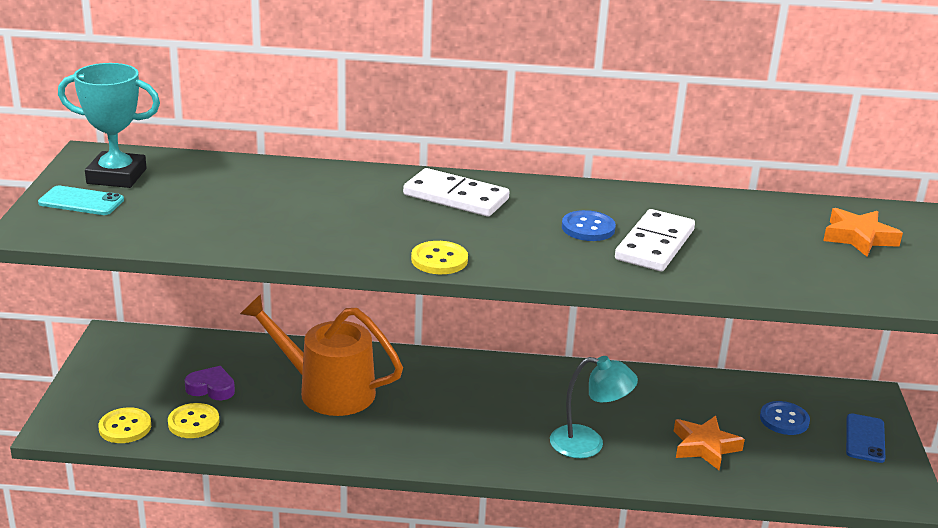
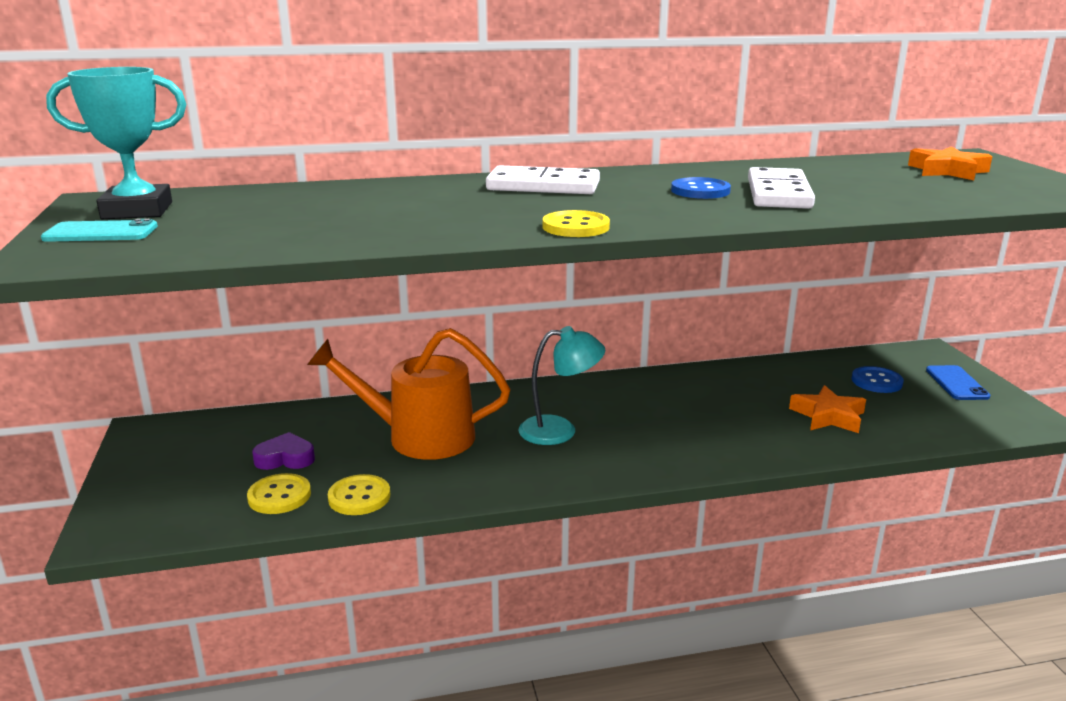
camera: 15 degrees left, 5 degrees down
(125, 427) = (194, 517): yellow button -> yellow button (359, 497)
(588, 444) = (719, 434): turquoise lamp -> turquoise lamp (560, 430)

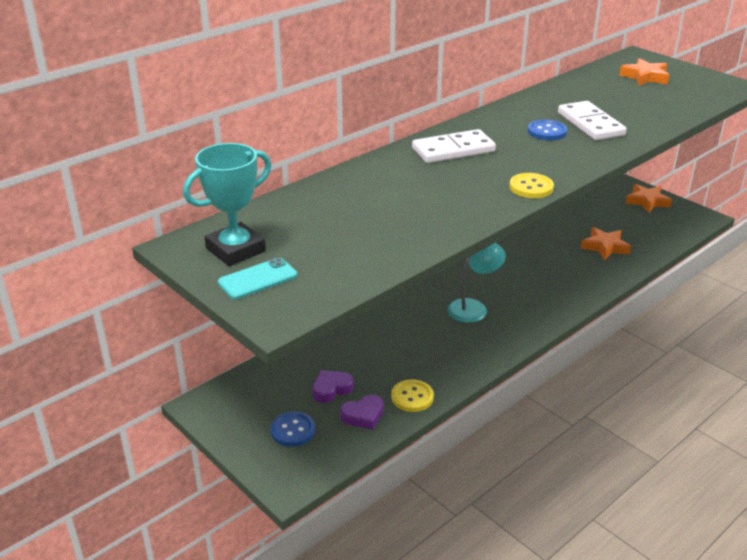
camera: 30 degrees left, 10 degrees up
(279, 496) = (363, 415): yellow button -> purple heart
(418, 437) = (395, 342): orange watering can -> none
(876, 381) = (607, 213): blue button -> blue button (292, 430)
(956, 383) = (647, 201): blue phone -> orange star

